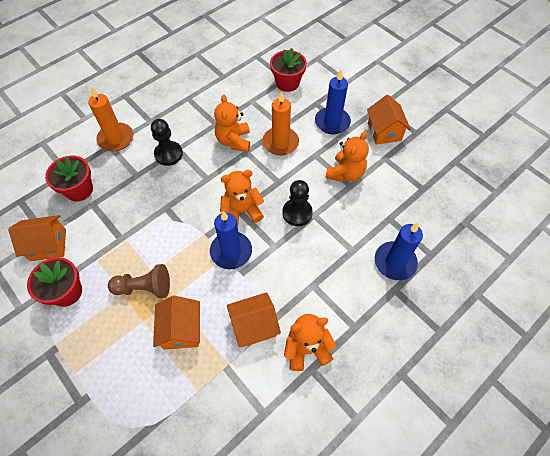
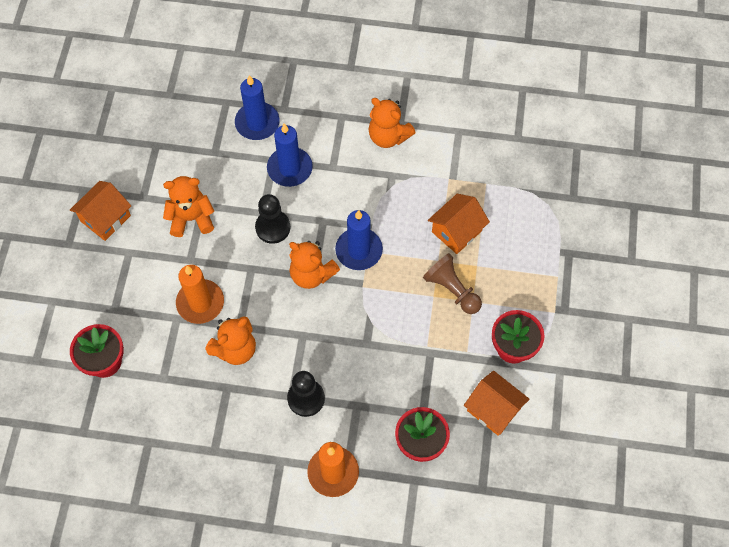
camera: 130 degrees left, 5 degrees up
(254, 325) = (404, 183): orange house -> none
(332, 122) = (131, 274): blue candle -> blue candle (289, 168)

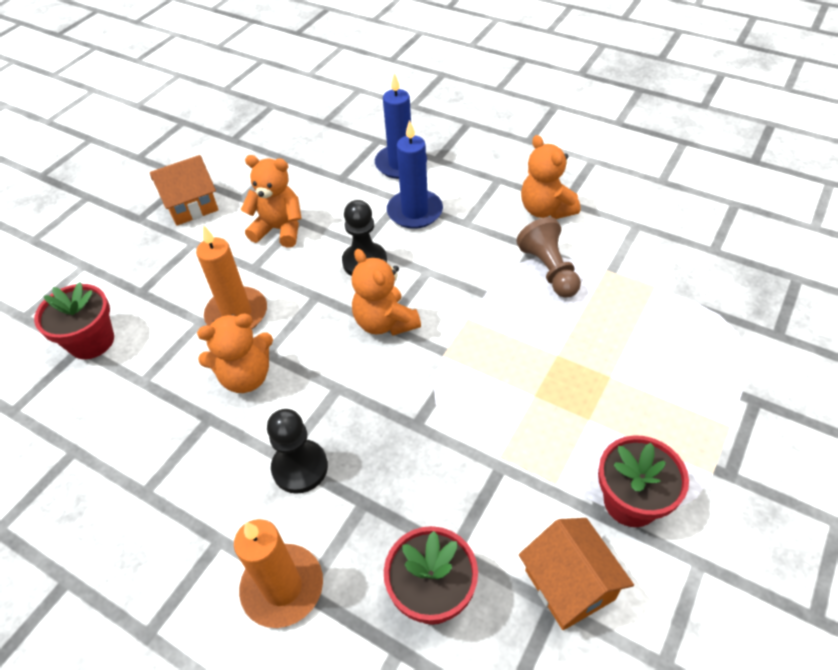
camera: 25 degrees right, 15 degrees down
(359, 250) = (457, 314): blue candle -> none
(452, 289) = (564, 395): brown pawn -> brown pawn (549, 270)
(456, 231) = (596, 328): orange house -> none

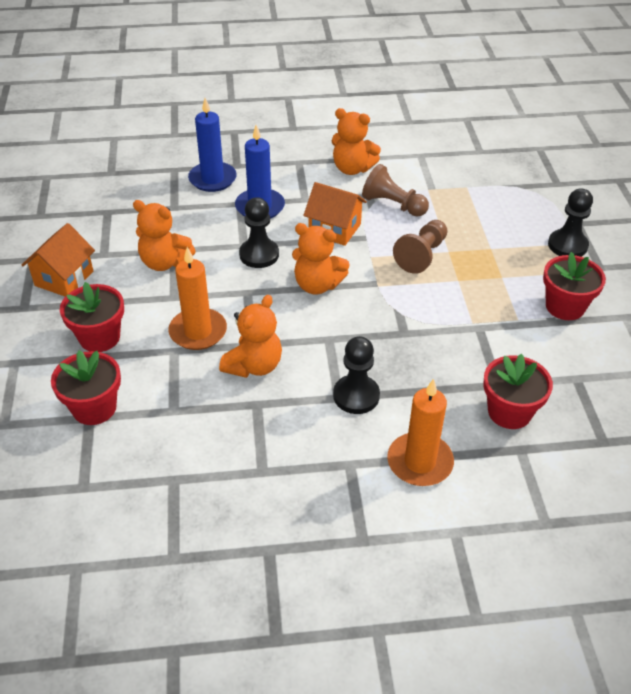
camera: 40 degrees left, 5 degrees down
(161, 276) = (99, 337): none -> red flower pot
(279, 229) = (164, 262): orange teddy bear -> orange teddy bear turned 135 degrees counterclockwise
(523, 344) = (422, 255): none -> brown pawn
(569, 584) = (574, 364): orange house -> orange house (334, 229)
(713, 422) = (567, 245): none -> black pawn

